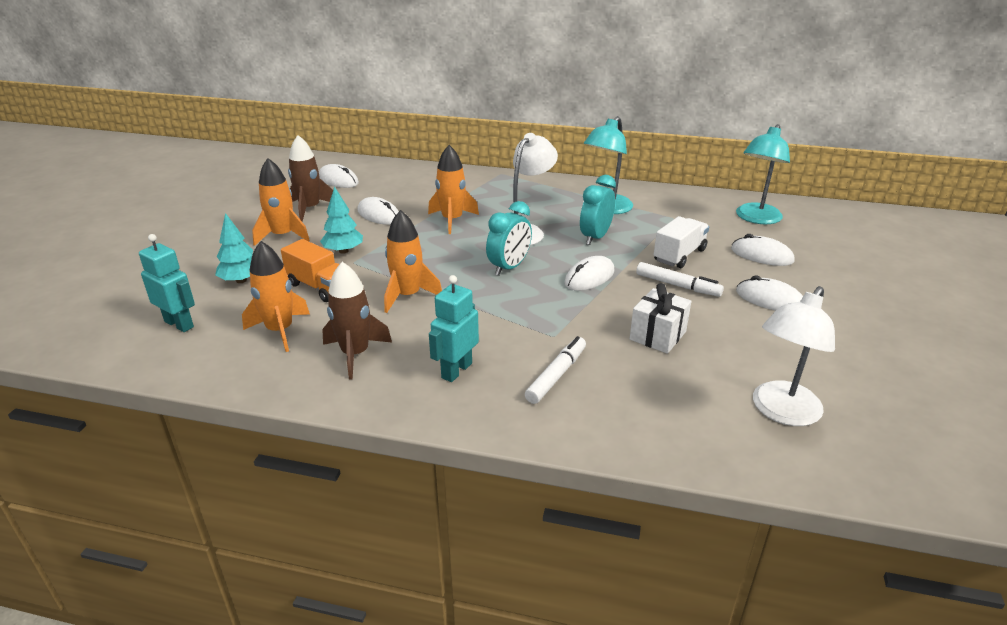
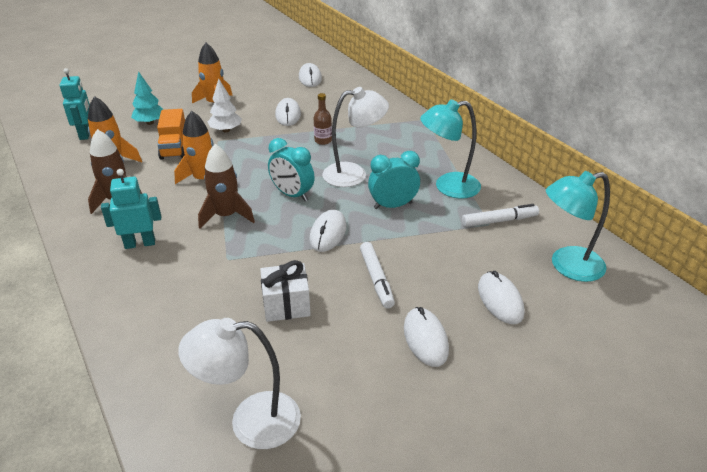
camera: 45 degrees right, 5 degrees up
(310, 209) = (259, 92): brown rocket -> brown rocket (226, 216)
(343, 251) = (226, 130): turquoise tree -> white tree
(452, 220) = (323, 141): orange rocket -> brown bottle
(509, 267) = (292, 195): turquoise clock -> turquoise clock turned 45 degrees clockwise
(556, 375) = (178, 285): white marker -> white marker (499, 221)
(589, 277) = (328, 233): white mouse -> white mouse turned 75 degrees counterclockwise
(679, 255) = (428, 257): white truck -> none

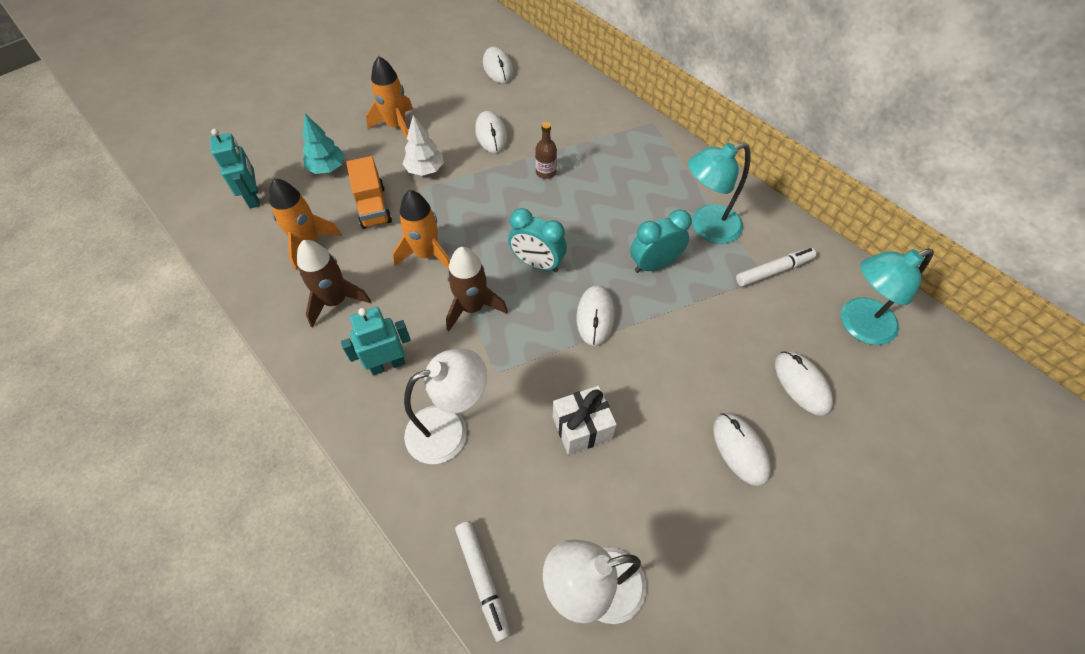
camera: 10 degrees left, 20 degrees up
(354, 174) = (597, 221): white lamp -> white lamp (449, 429)
(376, 279) = (667, 375): white marker -> white marker (483, 580)

